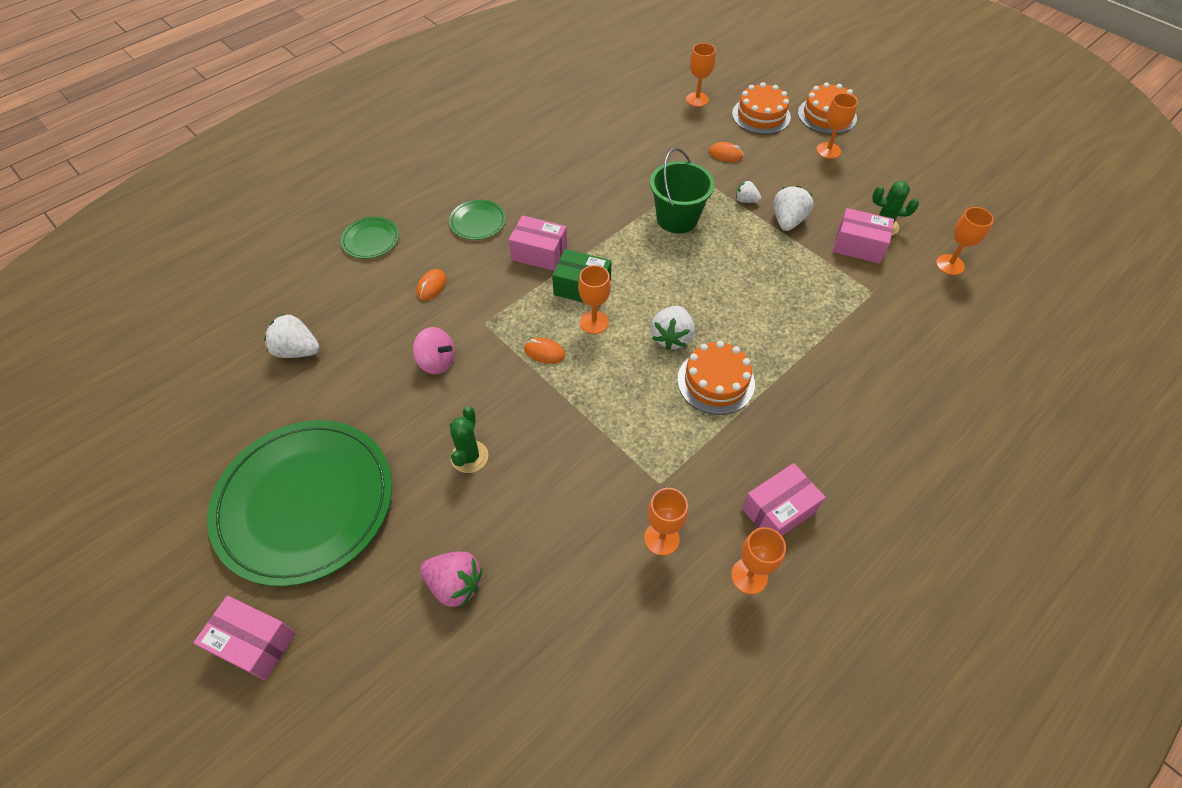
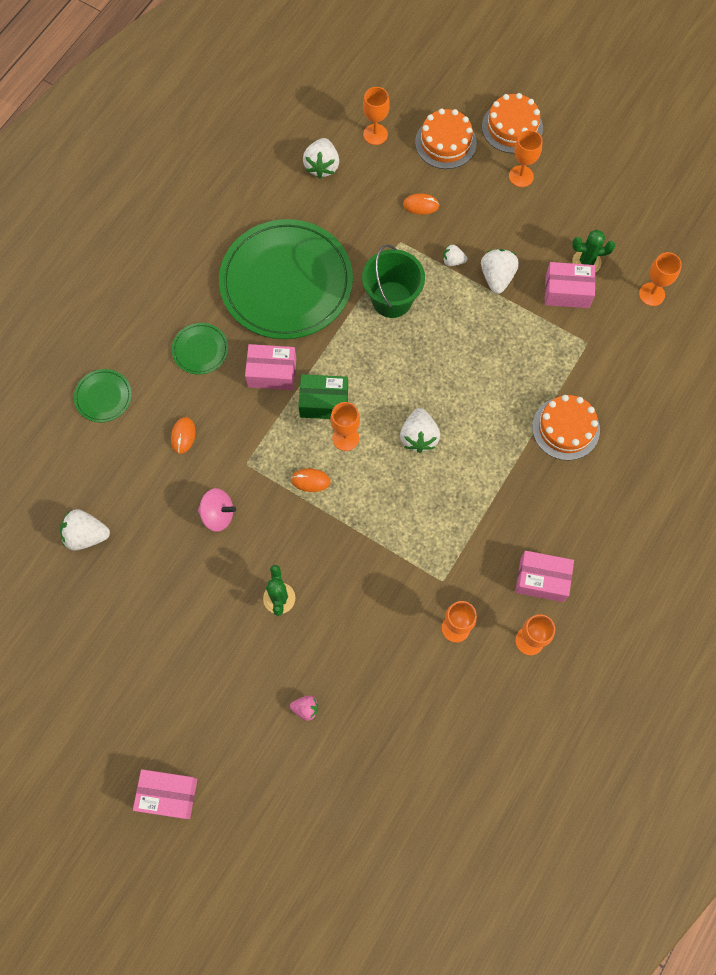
camera: 15 degrees left, 15 degrees up
(305, 503) = (158, 674): green plate -> green plate (286, 282)
(455, 584) = (305, 708): pink strawberry -> pink strawberry, size x0.58
(641, 112) = (322, 166): none -> white strawberry
(715, 382) = (467, 473): orange cake -> orange cake (565, 428)
(778, 510) = (541, 579): pink box -> pink box turned 60 degrees clockwise

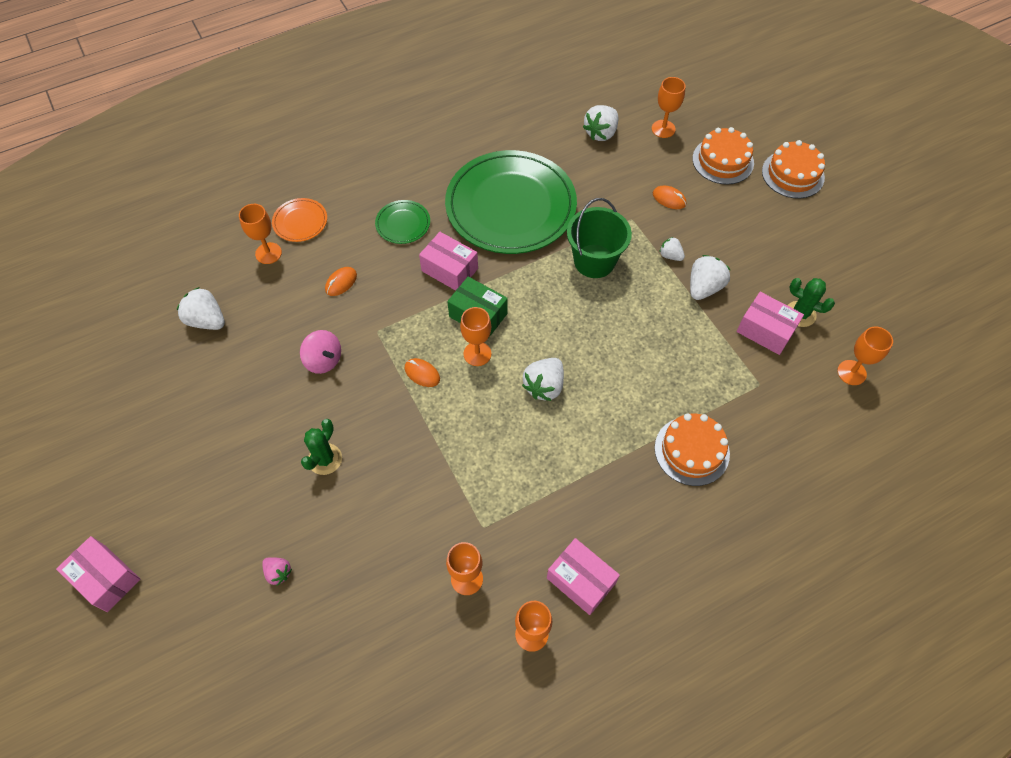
camera: 30 degrees right, 10 degrees down
(103, 397) = (300, 222): green plate -> orange plate
(521, 176) = (777, 216): orange goblet -> orange goblet (268, 253)

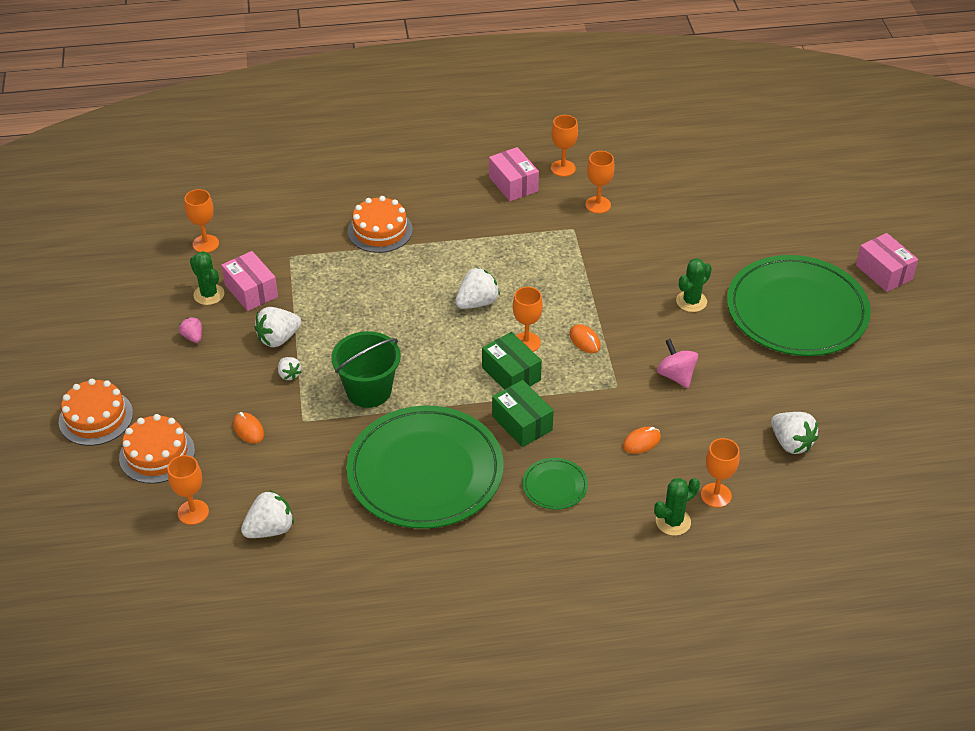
camera: 160 degrees left, 15 degrees down
(208, 483) = (797, 310): none -> green plate
(278, 572) = (743, 242): pink strawberry -> pink strawberry (193, 337)
(300, 222) = (673, 521): orange plate -> green cactus
(449, 270) = (522, 423): pink box -> green box

